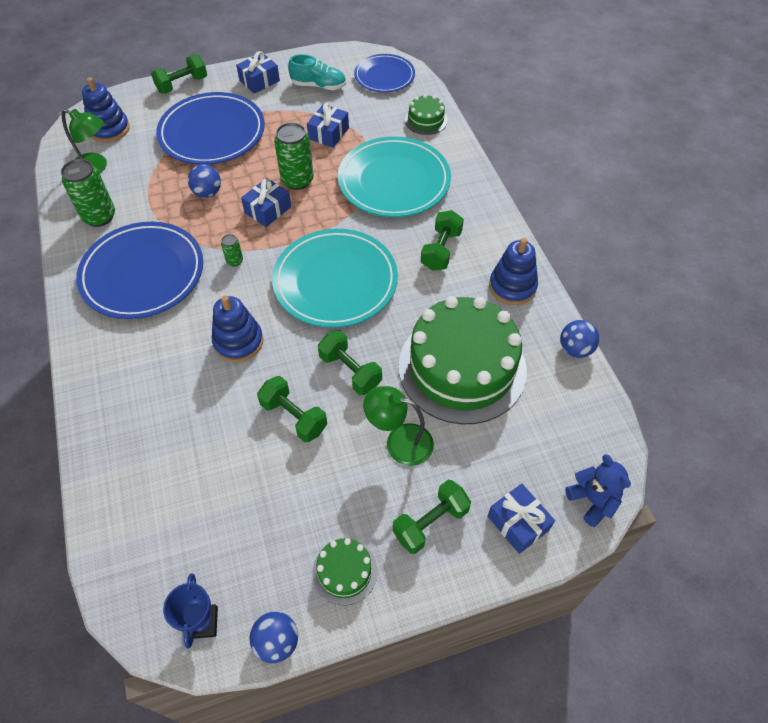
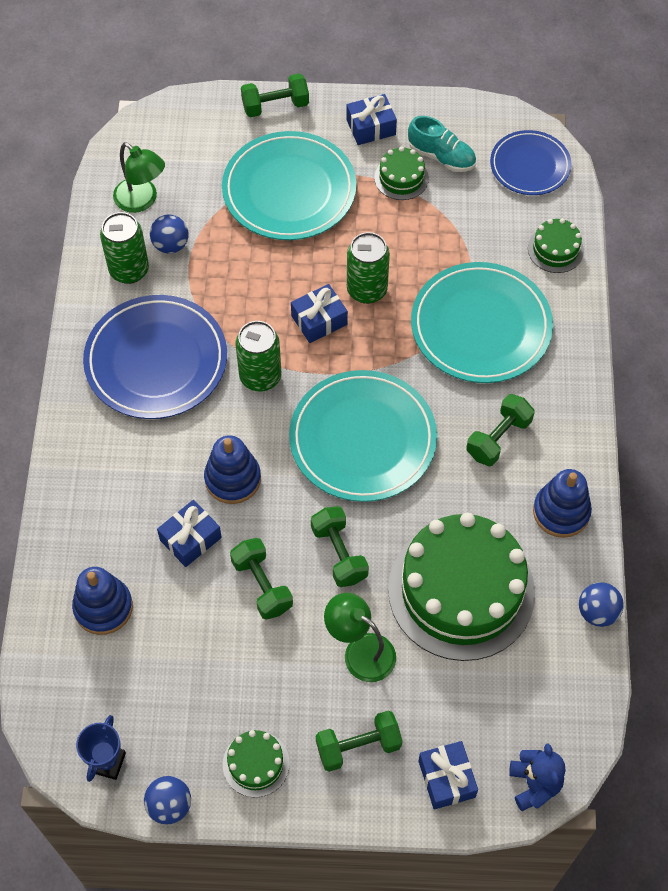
camera: 20 degrees right, 5 degrees up
(109, 129) = (172, 149): blue stacking toy -> blue stacking toy (103, 607)
(207, 193) = (258, 275): blue ball -> blue ball (171, 245)
(212, 133) = (289, 190): blue plate -> turquoise plate
(235, 261) = (260, 377): green can -> green can, size x2.07
(294, 105) = (401, 178): none -> green cake
(328, 133) = (427, 233): blue gift -> blue gift (190, 539)

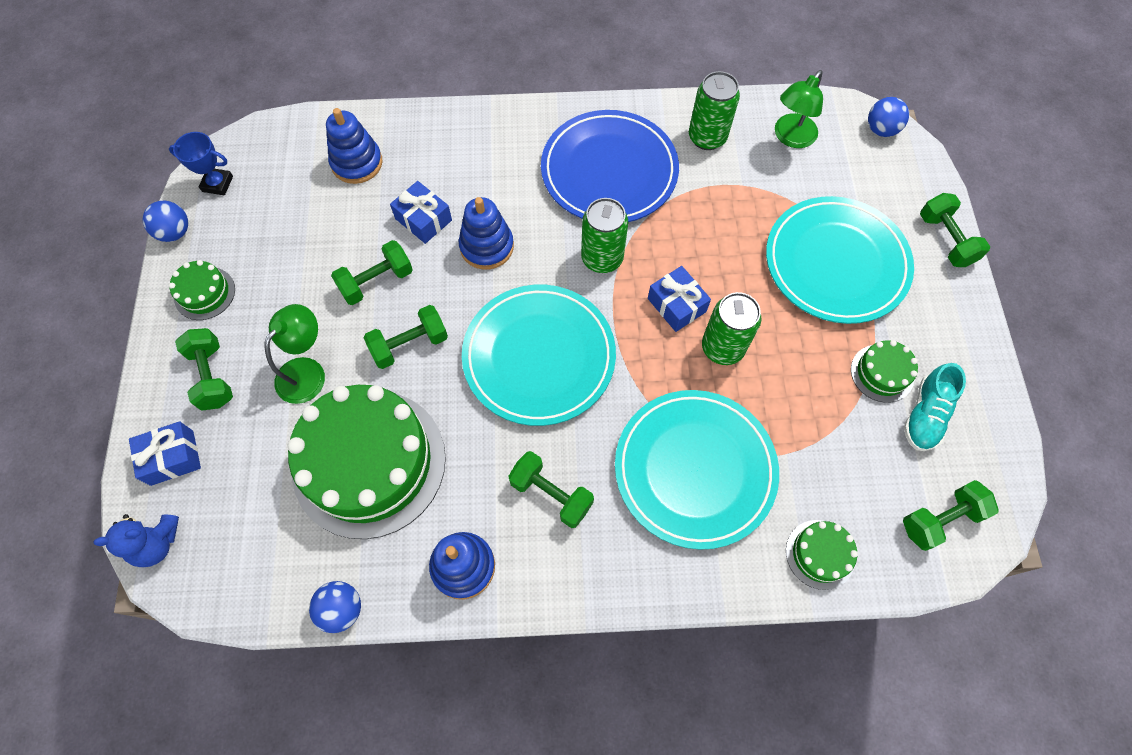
camera: 85 degrees right, 5 degrees up
(171, 245) = (743, 167): blue ball -> blue ball (881, 130)
(371, 127) = (945, 336): blue gift -> none
(530, 166) = (940, 520): blue plate -> green dumbbell

